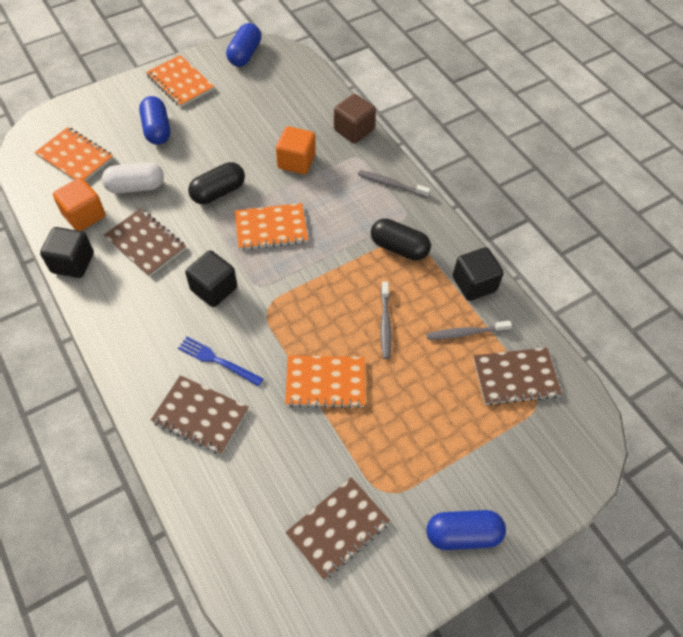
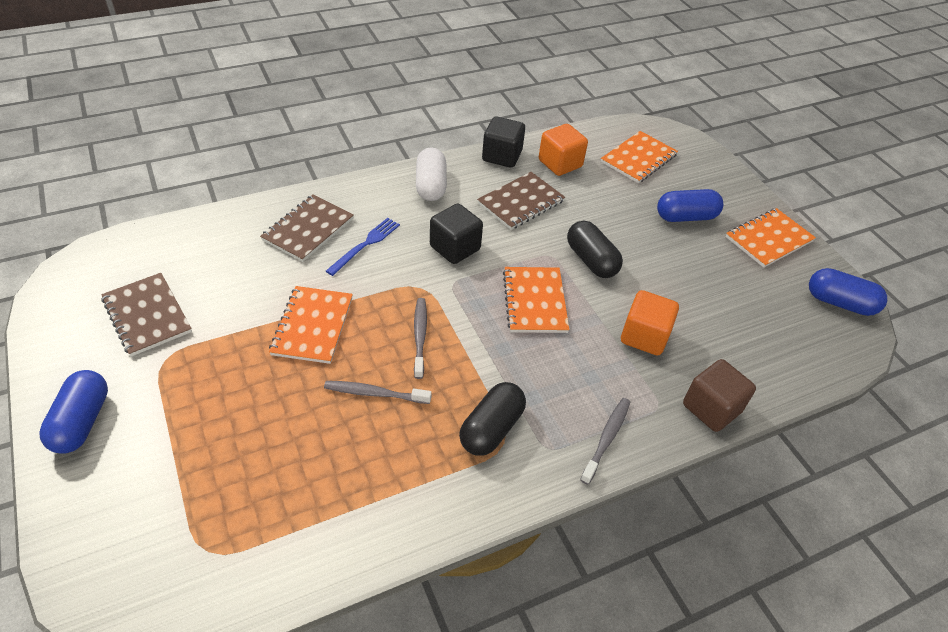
camera: 95 degrees right, 10 degrees down
(136, 187) = (598, 198): white capsule -> white capsule (431, 185)
(465, 333) = (338, 482): grey toothbrush -> grey toothbrush (420, 336)
(474, 284) = (416, 512): black cube -> none
(515, 377) = (253, 530): brown notebook -> none

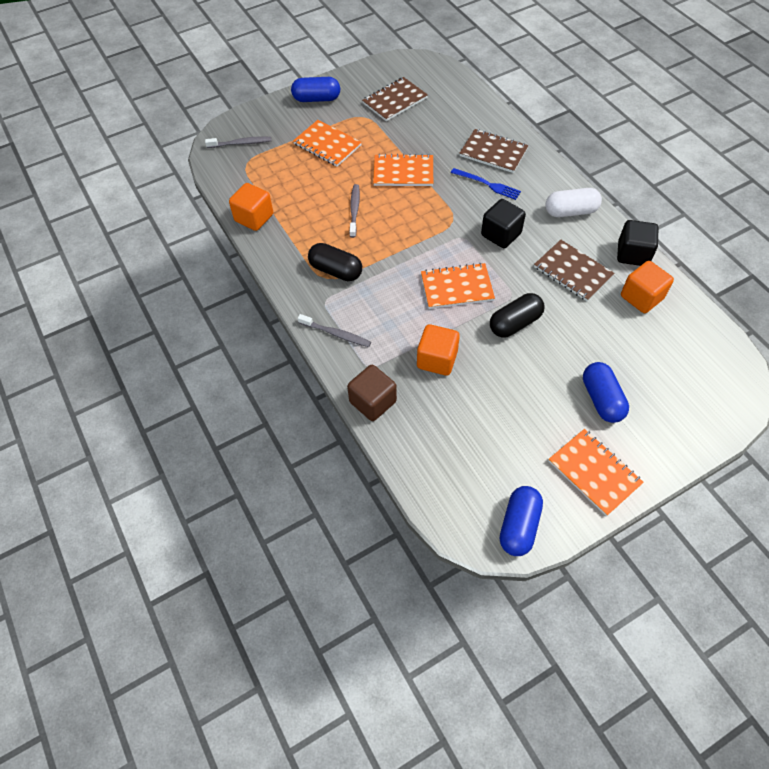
camera: 90 degrees right, 10 degrees up
(355, 541) = (254, 218): none -> orange cube
(420, 336) = (406, 225): grey toothbrush -> grey toothbrush (241, 143)
(638, 159) = (680, 362): orange notebook -> orange notebook (327, 145)

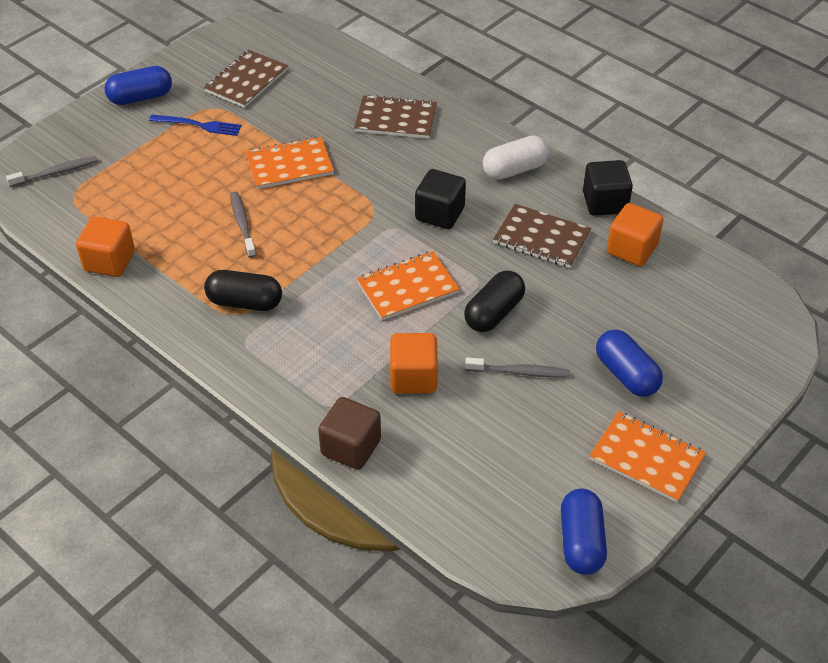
camera: 20 degrees left, 10 degrees down
(327, 145) = (176, 151): orange notebook -> none
(336, 334) = (273, 378): grey toothbrush -> grey toothbrush (519, 372)
(487, 184) = (402, 158): blue fork -> blue fork (198, 125)

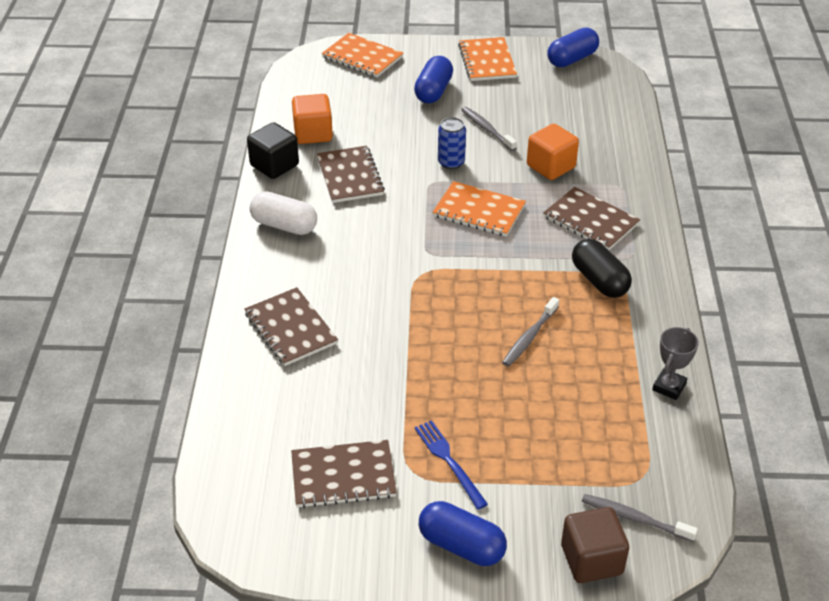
camera: 130 degrees left, 5 degrees down
(109, 261) = (669, 387): orange cube -> grey trophy
(289, 165) = (428, 357): orange notebook -> orange notebook (362, 57)
(314, 350) = (590, 220): none -> brown notebook
(351, 447) = (635, 162): brown cube -> brown cube (591, 560)
(440, 214) = (383, 237): black cube -> none
(494, 313) = (451, 162): black capsule -> blue can

